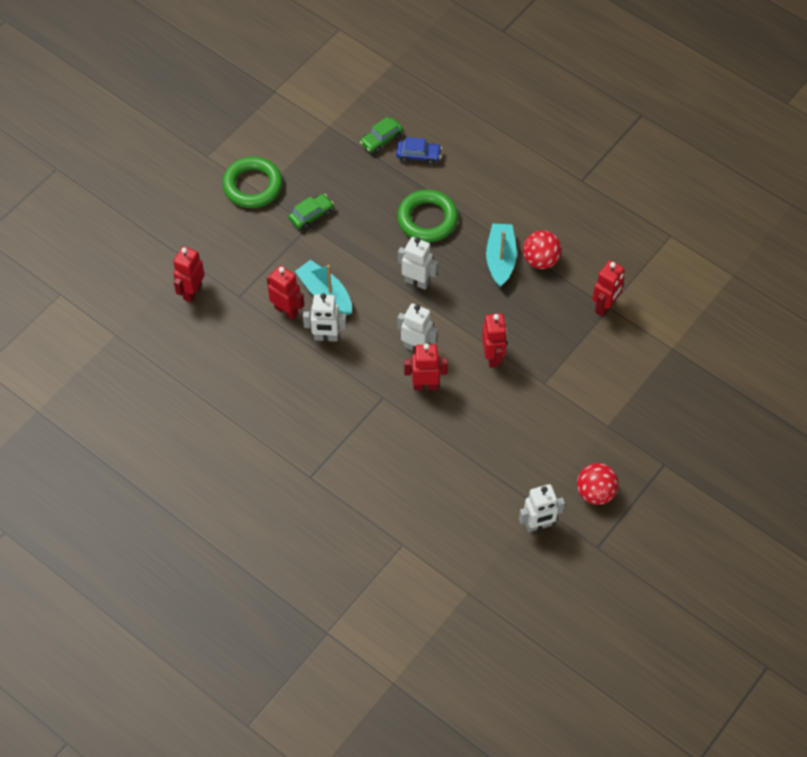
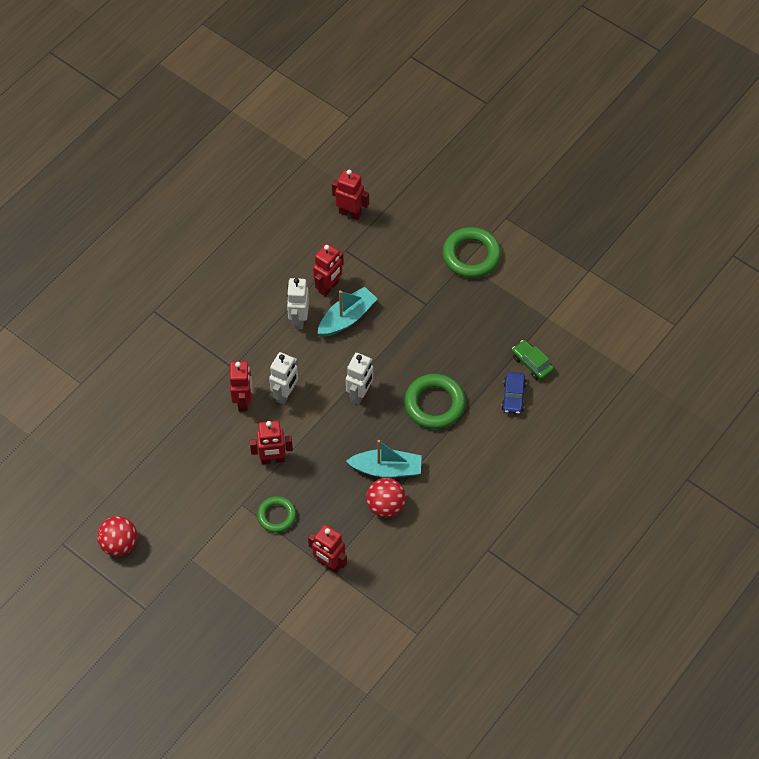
camera: 90 degrees right, 0 degrees up
(311, 215) = (437, 304): green car -> none
(538, 525) = (90, 493): white robot -> none
(556, 352) = (276, 516): none -> green ring

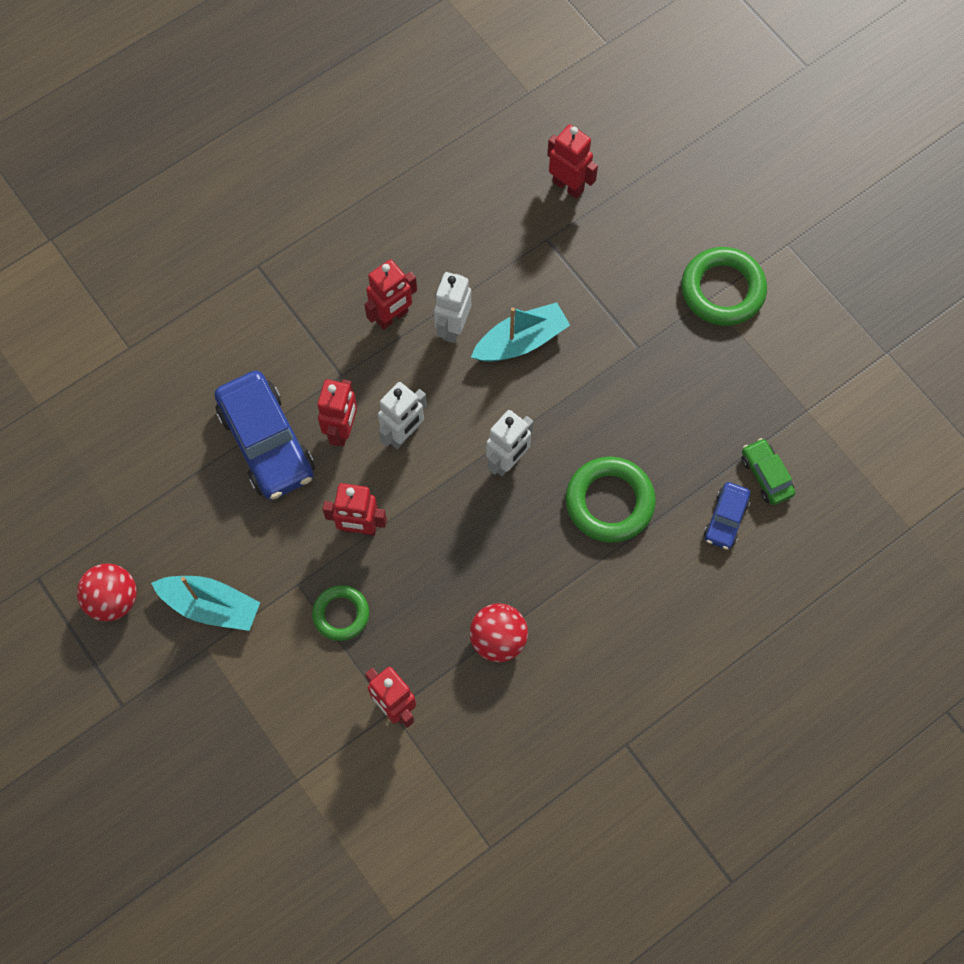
camera: 15 degrees right, 10 degrees up
(194, 421) = (266, 443): none -> blue car
(328, 287) = (508, 289): red robot -> red robot (392, 317)
(386, 469) = (514, 583): turquoise boat -> turquoise boat (211, 606)

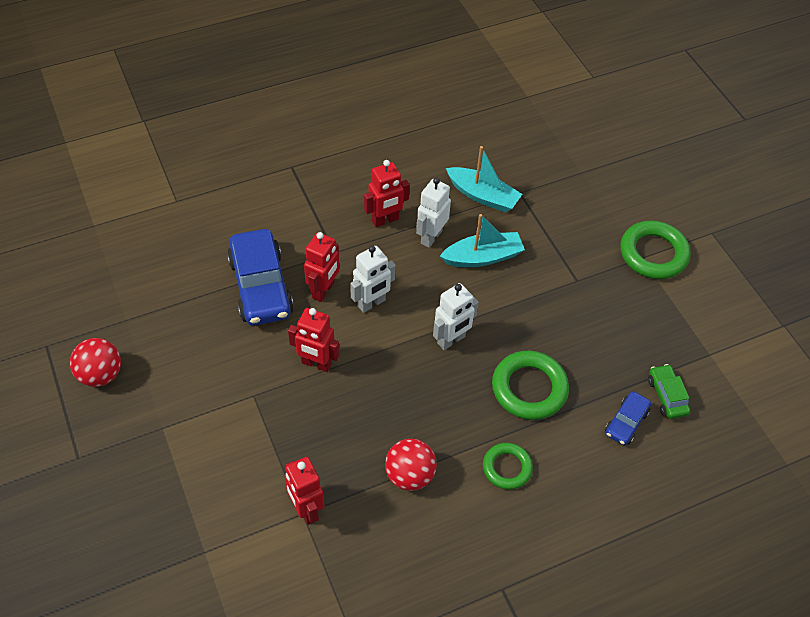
camera: 10 degrees right, 15 degrees down
(211, 606) = (177, 396): turquoise boat -> turquoise boat (482, 196)
(341, 614) = (282, 426): green ring -> green ring (507, 468)
(568, 186) = (544, 161): red robot -> none

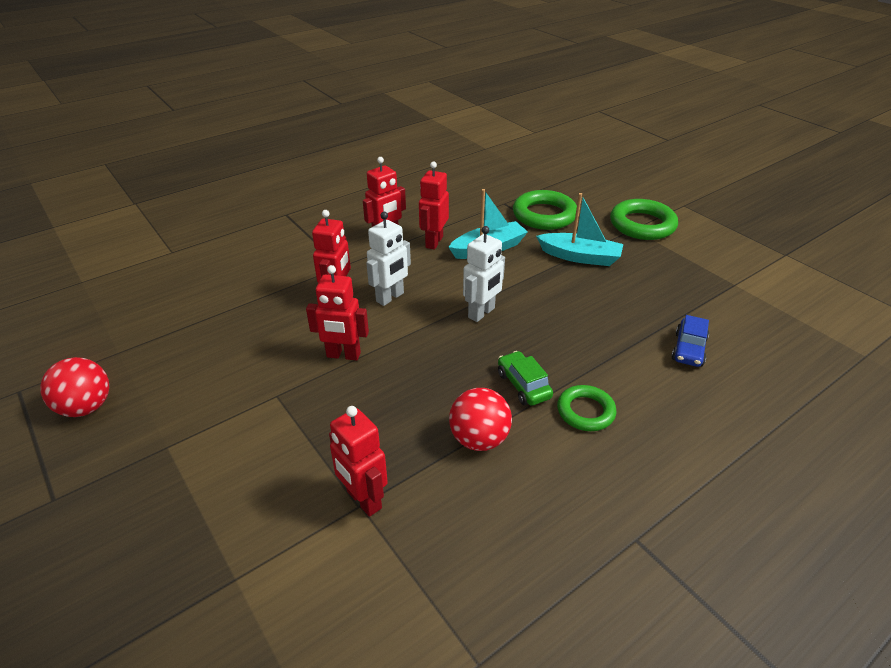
camera: 10 degrees left, 15 degrees down
(260, 287) = (269, 302): blue car -> none
(431, 237) = (434, 242): white robot -> red robot
(482, 196) = (472, 209): turquoise boat -> turquoise boat (580, 257)
(529, 388) = (577, 338): green ring -> green ring (544, 215)
(667, 396) = (715, 321): green car -> green car (523, 385)

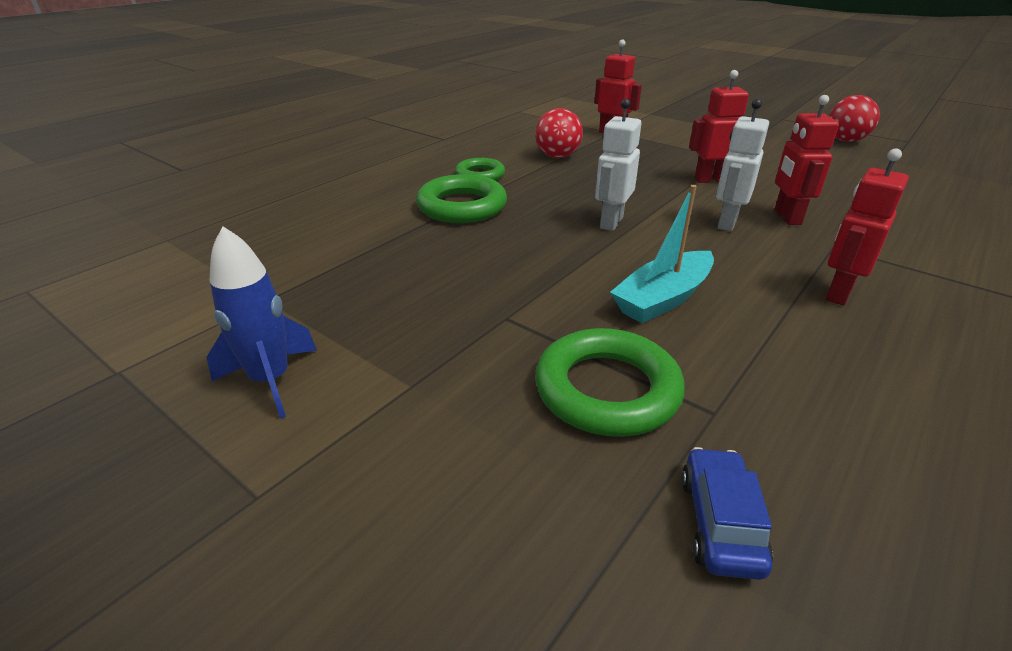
camera: 165 degrees right, 5 degrees down
(434, 242) = (757, 296): red robot -> none
(523, 385) = (537, 182): green car -> none
(580, 257) = (510, 307): turquoise boat -> none
(642, 225) = (389, 400): green ring -> green ring (462, 206)
(688, 349) = (374, 221): blue car -> blue car (720, 523)
(702, 239) = (271, 380): none -> blue rocket

